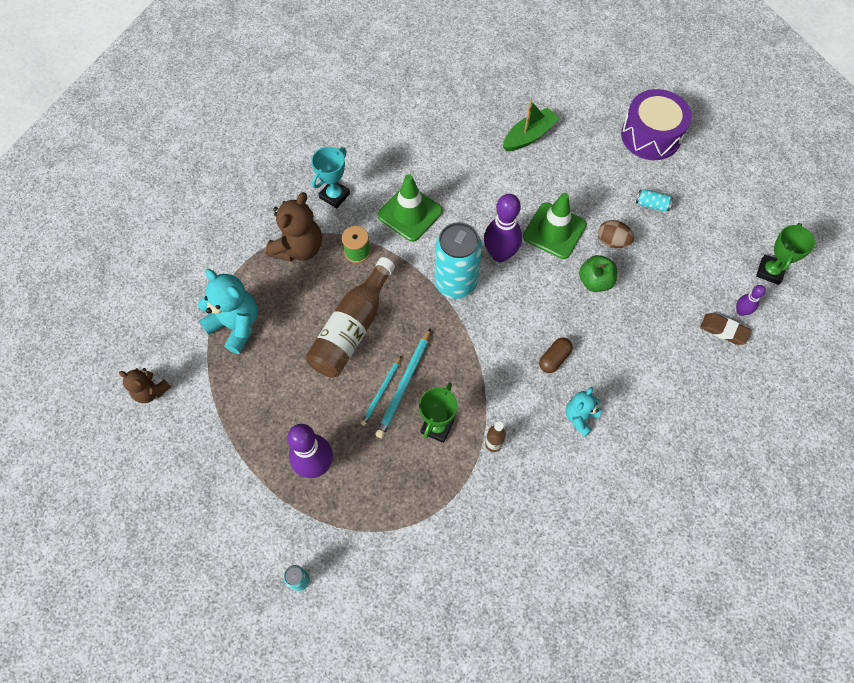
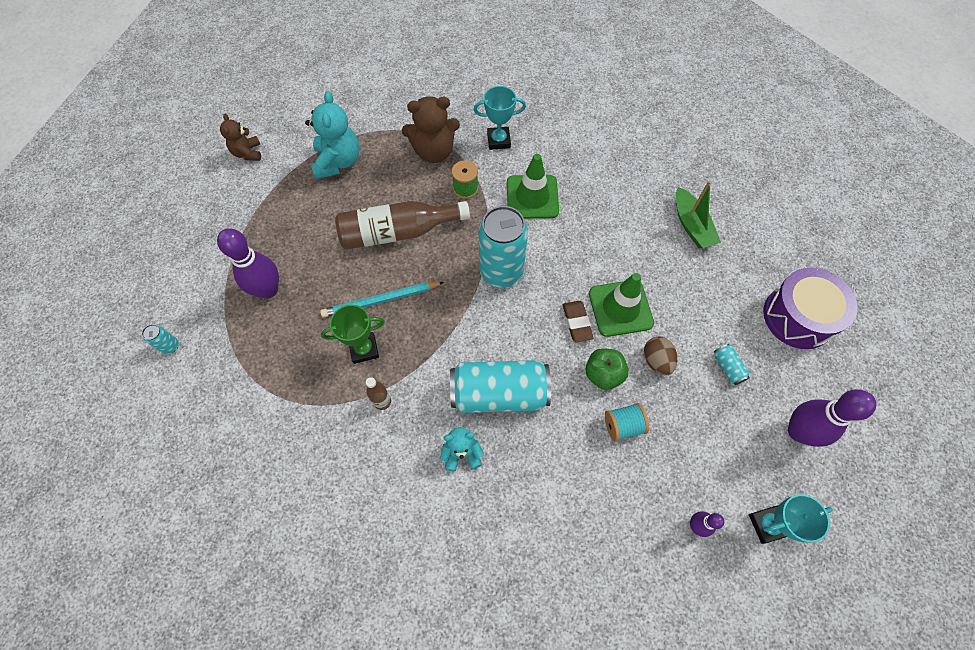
camera: 50 degrees right, 0 degrees up
(381, 392) = (362, 289): turquoise pencil -> none
(500, 254) = (558, 284): purple bowling pin -> purple bowling pin (798, 431)
(529, 136) = (691, 225): green boat -> green boat turned 60 degrees clockwise
(554, 359) = (499, 394): brown capsule -> turquoise can
(641, 299) = (623, 425): none -> turquoise spool
(723, 330) = (660, 522): brown eraser -> brown eraser (576, 322)
(770, 271) = (767, 524): green trophy -> turquoise trophy

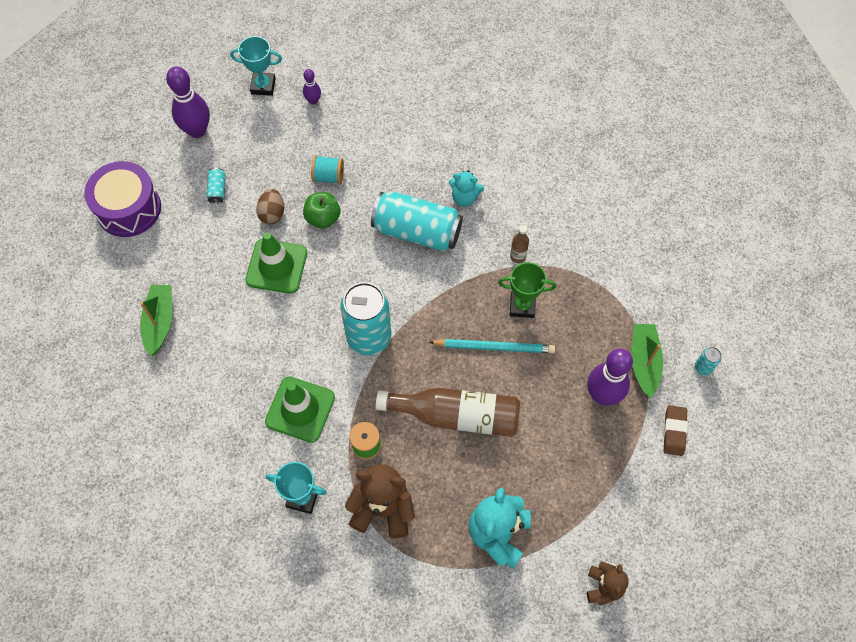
camera: 160 degrees left, 0 degrees up
(231, 333) = (644, 362): none -> green boat
(576, 322) = (322, 267): brown eraser -> brown eraser (674, 432)

